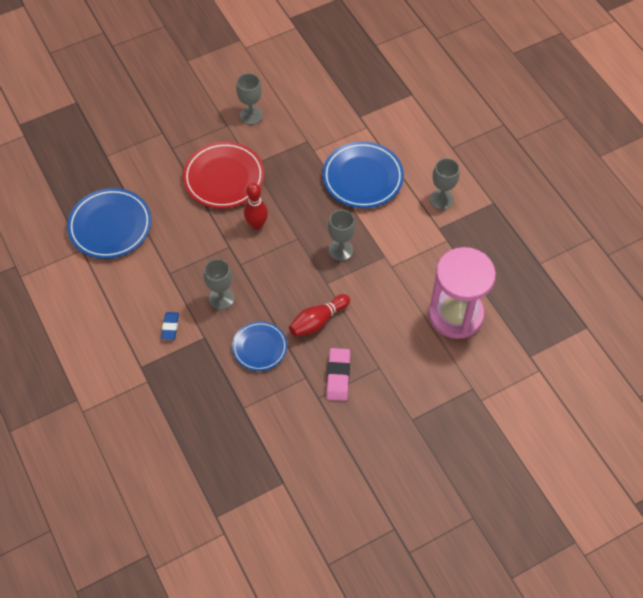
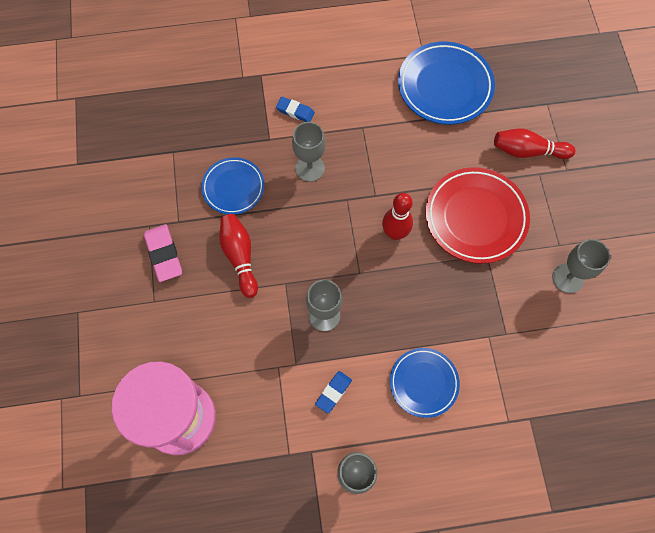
camera: 110 degrees right, 10 degrees up
(154, 159) = (528, 151): none -> red bowling pin
(338, 376) = (164, 254): pink eraser -> pink eraser turned 45 degrees clockwise
(362, 178) = (423, 383): blue plate -> blue plate, size x0.62
(393, 227) = (333, 392): none -> blue eraser

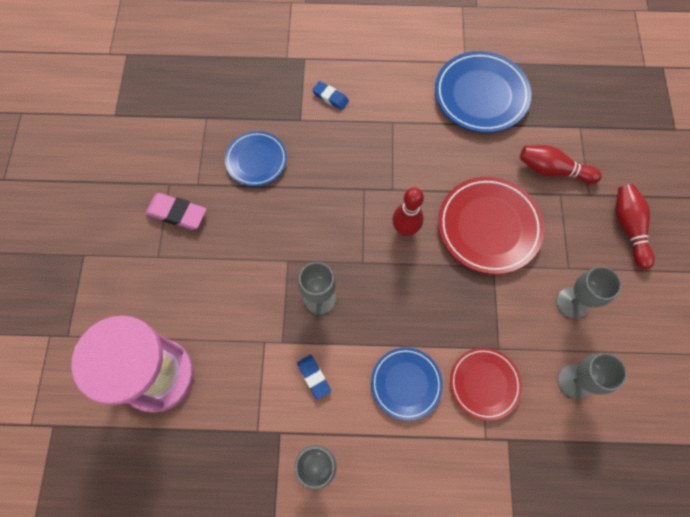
camera: 10 degrees right, 0 degrees up
(164, 254) = (177, 213): pink eraser -> pink eraser turned 60 degrees counterclockwise
(240, 257) = (249, 228): red bowling pin -> red bowling pin (628, 228)
(310, 168) = (334, 153): grey goblet -> grey goblet (574, 381)
(333, 392) = (313, 377): blue eraser -> blue eraser turned 75 degrees counterclockwise
(498, 370) = (484, 384): none -> red plate

